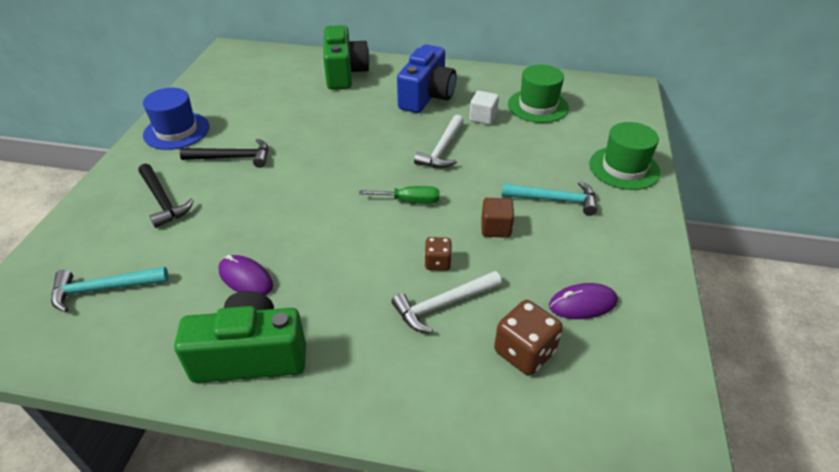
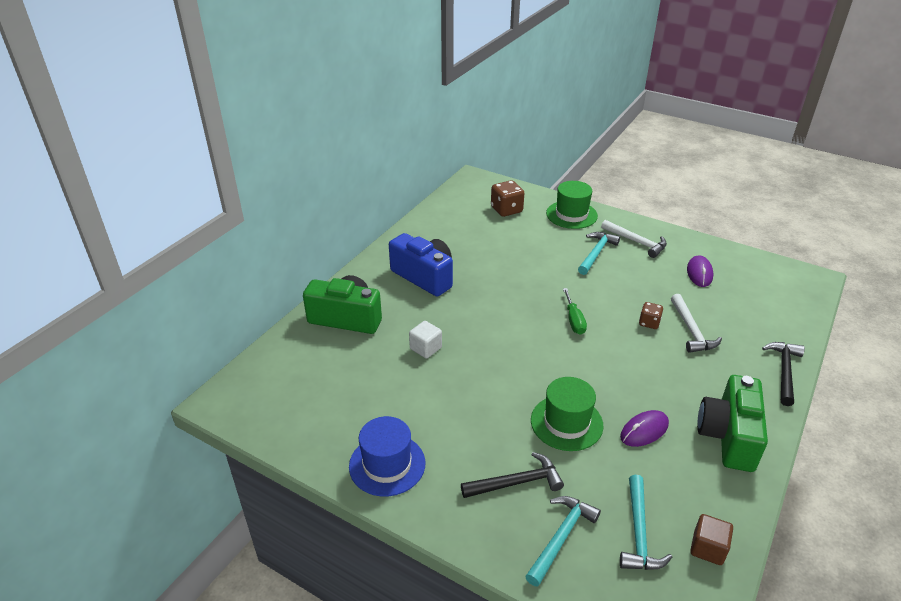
camera: 70 degrees left, 5 degrees down
(100, 237) = (561, 537): none -> turquoise hammer
(233, 158) = (463, 421): black hammer -> black hammer (784, 371)
(410, 201) = (574, 320): green screwdriver -> green screwdriver turned 150 degrees clockwise
(442, 149) = (511, 288): white hammer -> white hammer (636, 242)
(483, 117) = (476, 256): white cube -> white cube (425, 348)
(496, 228) = (619, 287): brown cube -> brown cube (708, 548)
(524, 352) = (736, 307): brown dice -> brown dice (506, 210)
(538, 106) = (474, 225): green hat -> green hat (566, 422)

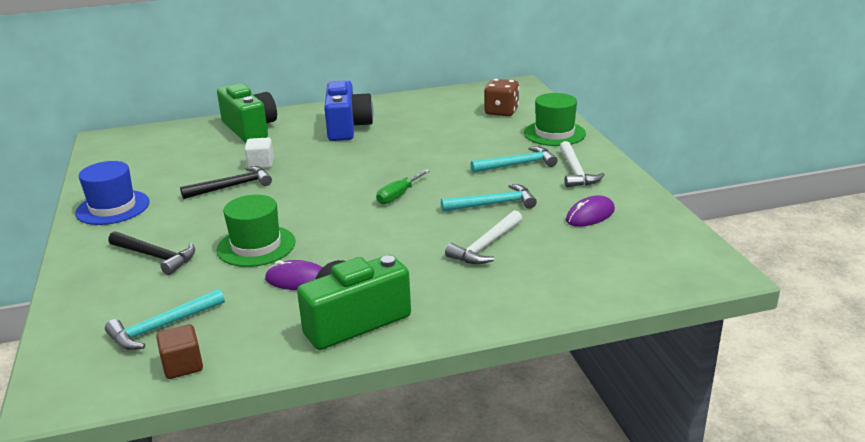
camera: 45 degrees right, 10 degrees down
(561, 537) = (115, 297): turquoise hammer -> turquoise hammer (493, 204)
(649, 323) = (458, 224): brown dice -> none
(784, 371) = (510, 313): black hammer -> black hammer (232, 186)

